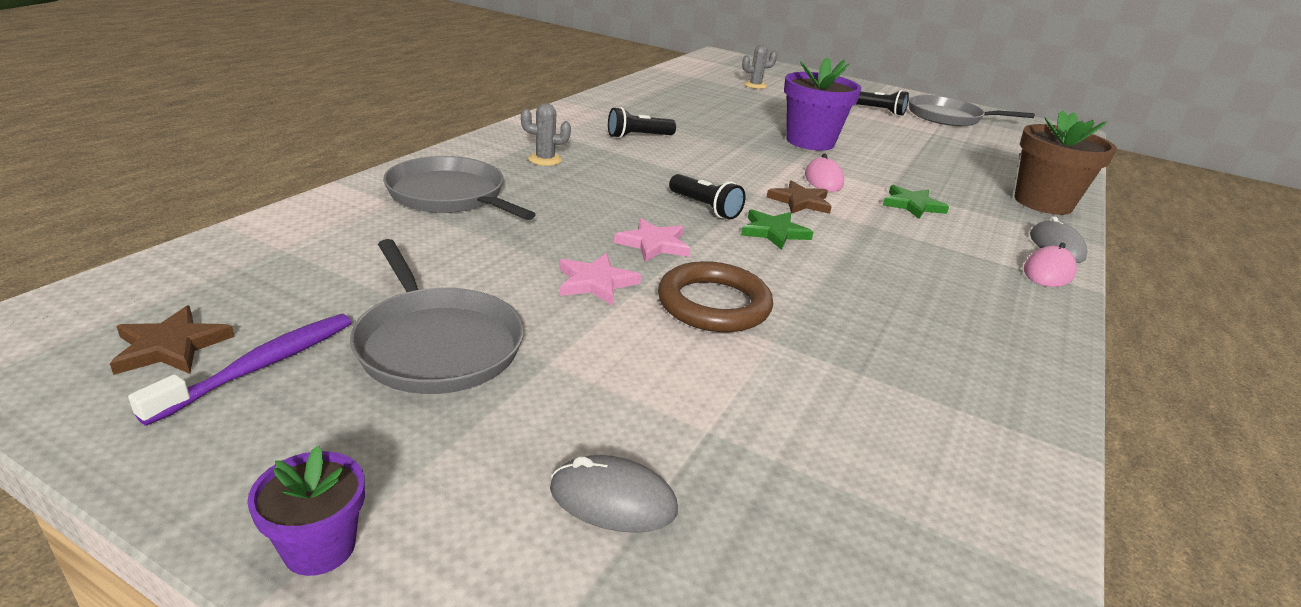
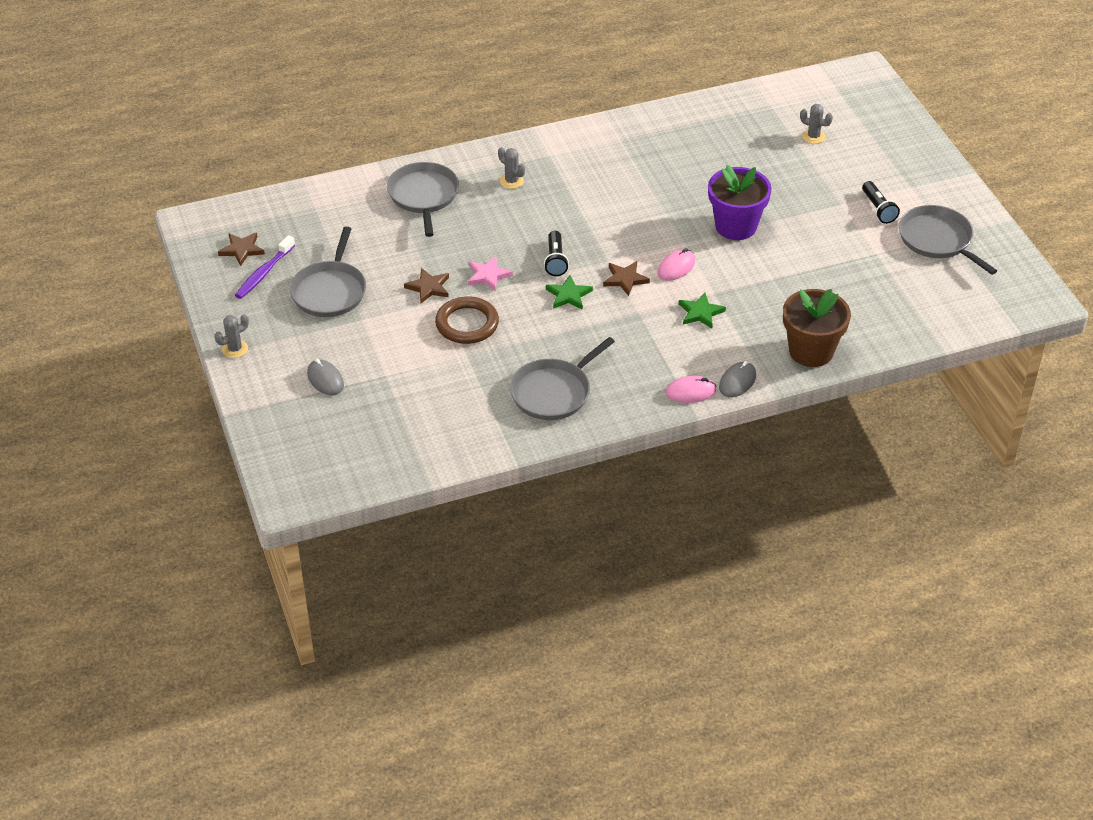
camera: 45 degrees right, 15 degrees up
(261, 366) = (264, 273): purple toothbrush -> purple toothbrush turned 135 degrees clockwise
(319, 547) = (235, 349): purple flower pot -> grey cactus
(595, 282) = (428, 287): pink star -> brown star
(638, 136) = (605, 177): black flashlight -> none
(947, 336) = (553, 392): none -> grey pan

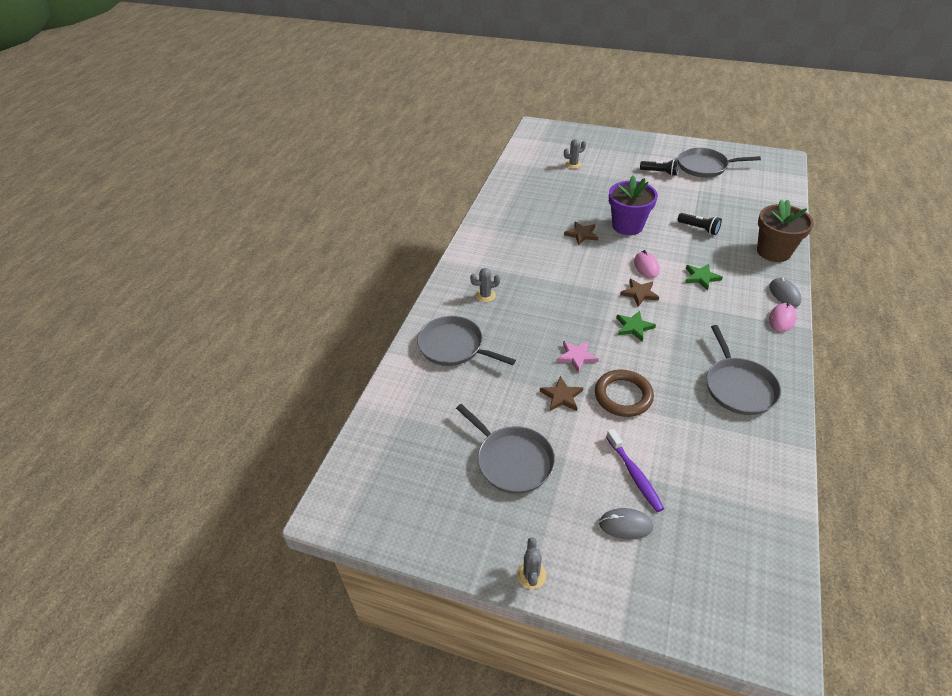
camera: 50 degrees left, 0 degrees up
(242, 250) = (402, 494): brown star -> brown star (581, 234)
(264, 273) = (448, 495): purple toothbrush -> purple toothbrush (634, 475)
(555, 260) = (591, 315): black flashlight -> black flashlight (699, 229)

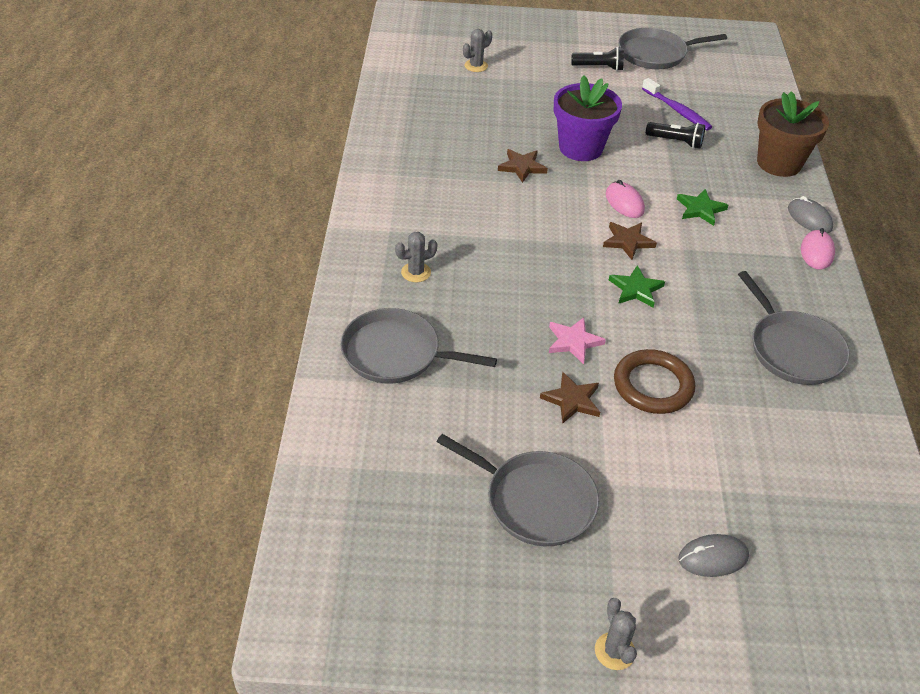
camera: 20 degrees left, 0 degrees up
(634, 475) = (702, 489): purple toothbrush -> purple toothbrush (677, 110)

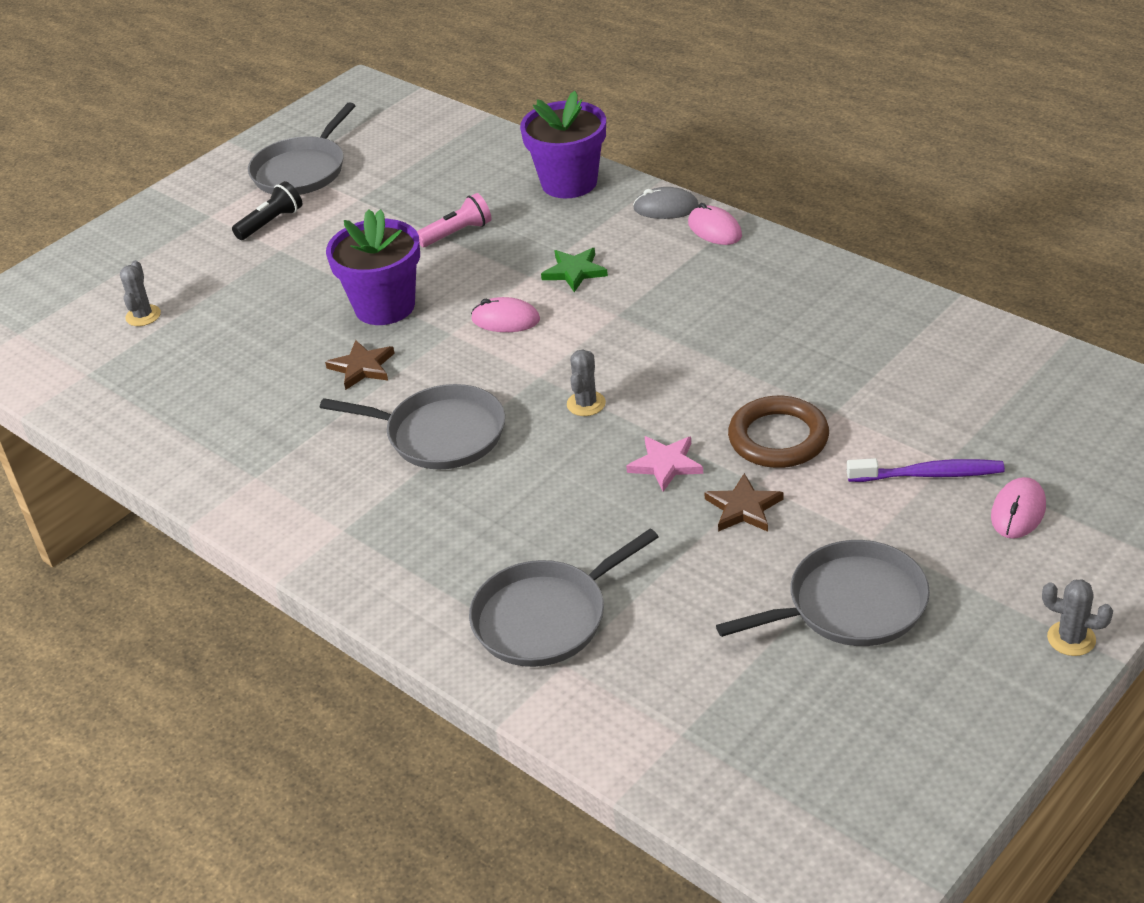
camera: 45 degrees left, 5 degrees down
(416, 272) = (436, 539): grey cactus -> grey cactus (586, 404)
(628, 241) = (565, 348): brown star -> none
(636, 289) = (638, 379): green star -> none
(676, 142) = (457, 233): black flashlight -> pink flashlight
(677, 110) = (411, 205): purple toothbrush -> purple toothbrush (929, 474)
(713, 558) = (1018, 511): grey mouse -> pink mouse
(779, 163) = (569, 183): brown flower pot -> purple flower pot
(792, 349) = (821, 317): grey pan -> grey pan (440, 434)

